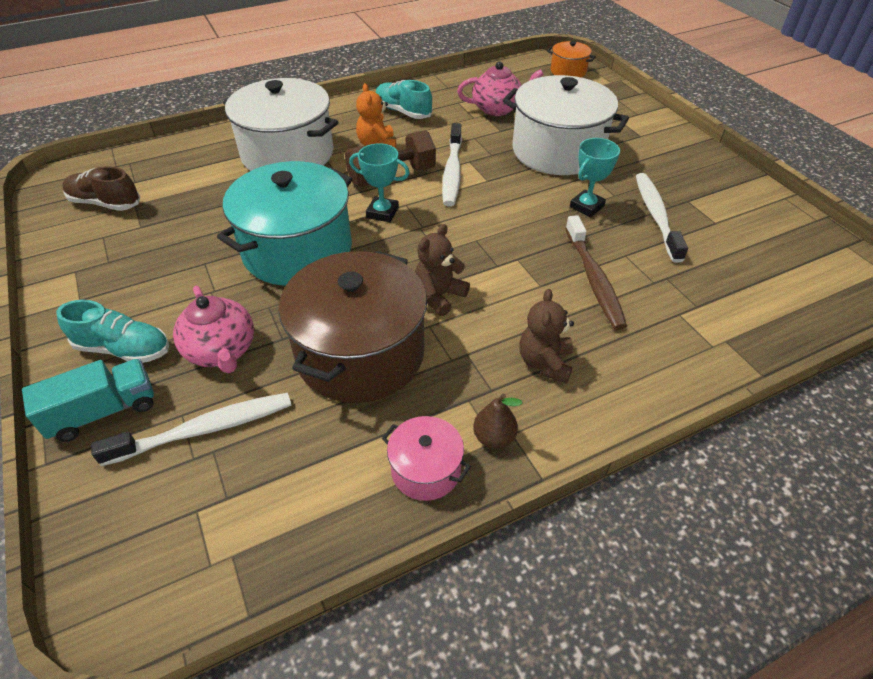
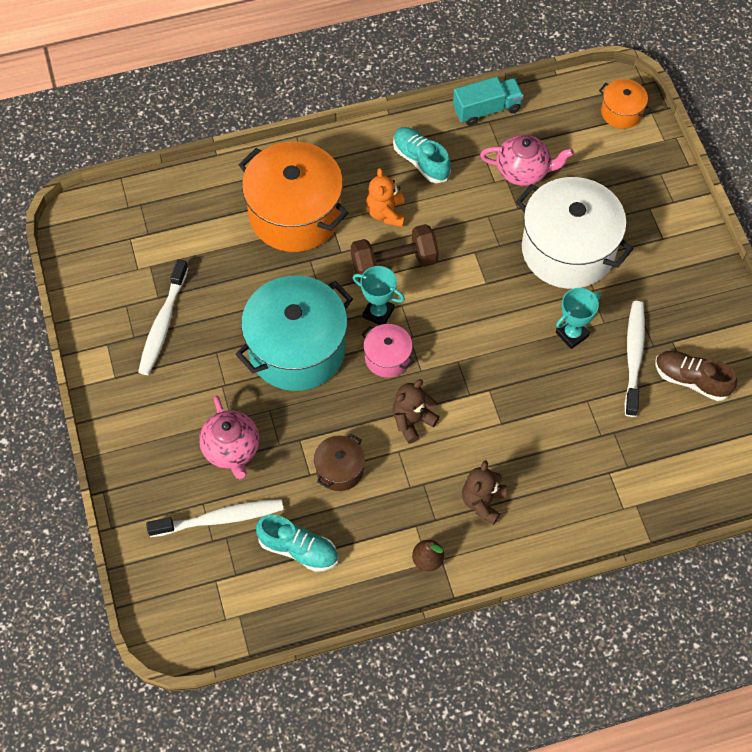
camera: 10 degrees right, 15 degrees up
(103, 411) = (146, 491): turquoise truck -> turquoise truck (486, 109)
(105, 203) = (123, 260): brown shoe -> brown shoe (691, 380)
(124, 349) = (156, 435): turquoise shoe -> turquoise shoe (298, 549)
(288, 154) = (295, 214): white pot -> orange pot
(360, 353) = (339, 469): brown pot -> brown pot, size x0.47
(426, 470) = (374, 577): pink pot -> pink pot (387, 358)
(452, 171) = (454, 265): white toothbrush -> white toothbrush (163, 323)
(593, 279) = (549, 423): brown toothbrush -> none

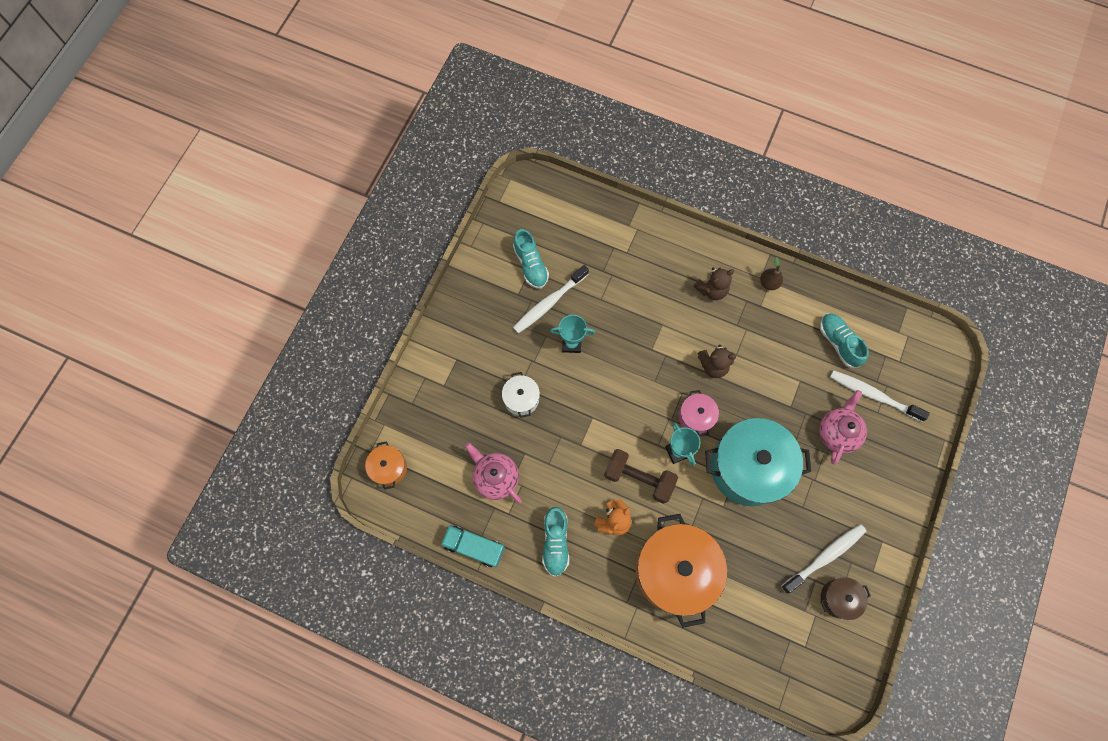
camera: 140 degrees left, 10 degrees up
(339, 469) = (780, 370): brown pot -> brown pot (839, 598)
(568, 250) = (521, 399): white pot -> white pot, size x0.47
(691, 380) = (531, 265): brown shoe -> turquoise shoe

